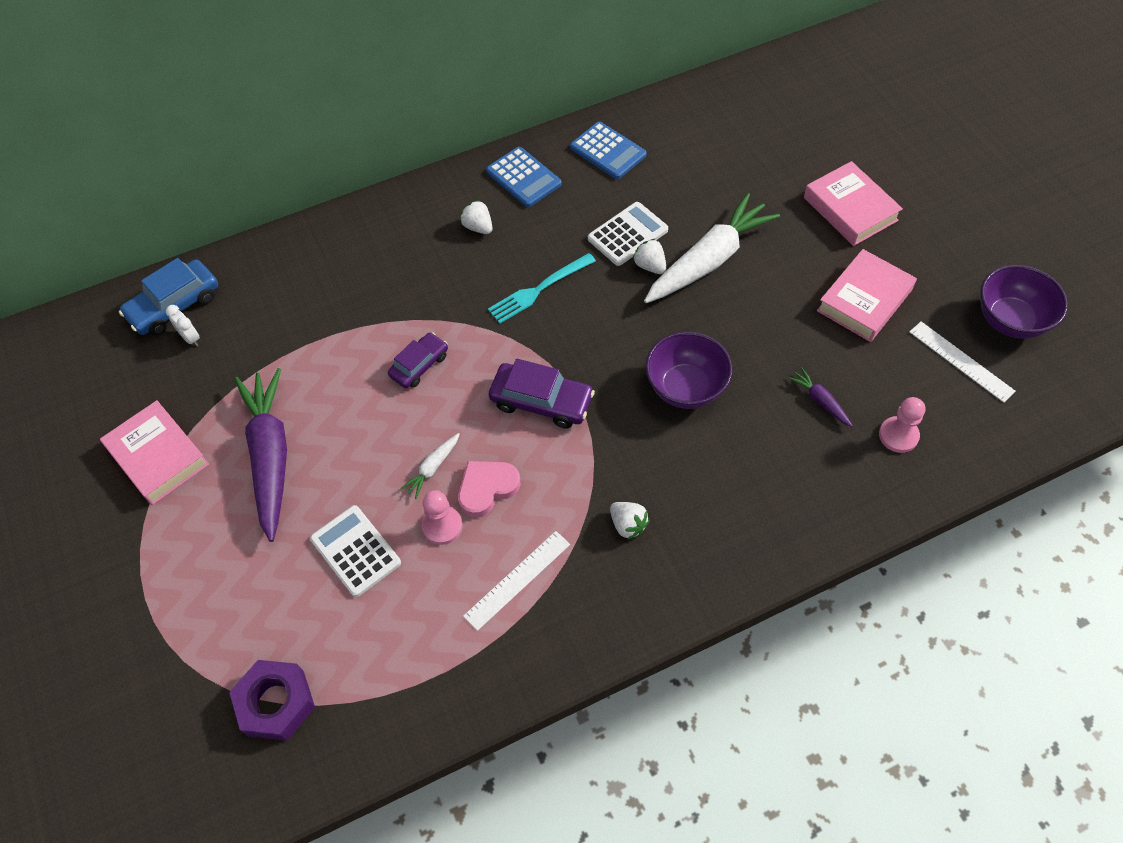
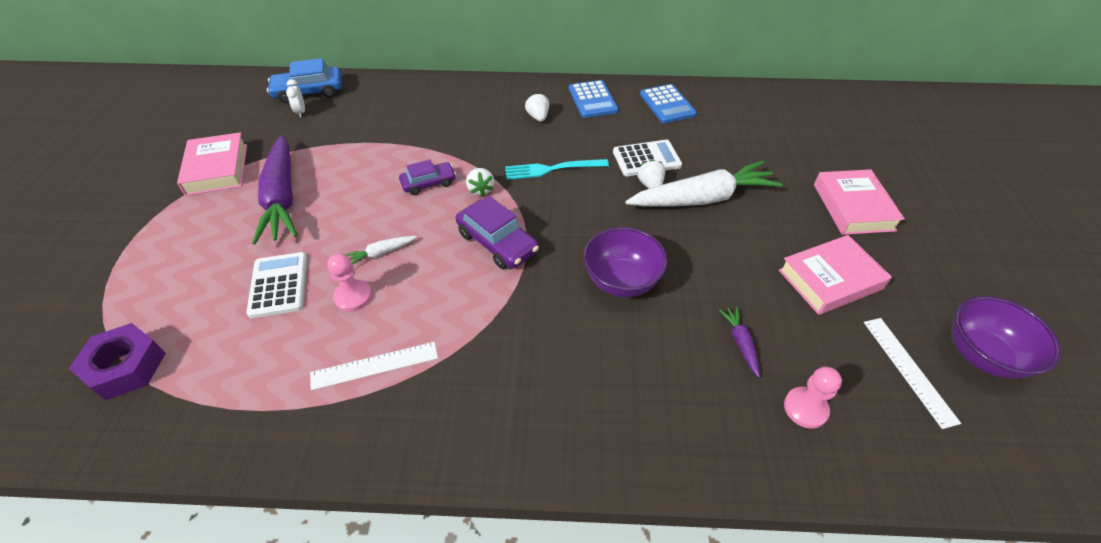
camera: 25 degrees right, 10 degrees down
(270, 456) = (282, 198): purple carrot -> purple carrot turned 150 degrees clockwise
(487, 488) = (408, 285): pink heart -> none
(628, 525) = (497, 366): white strawberry -> white strawberry (480, 189)

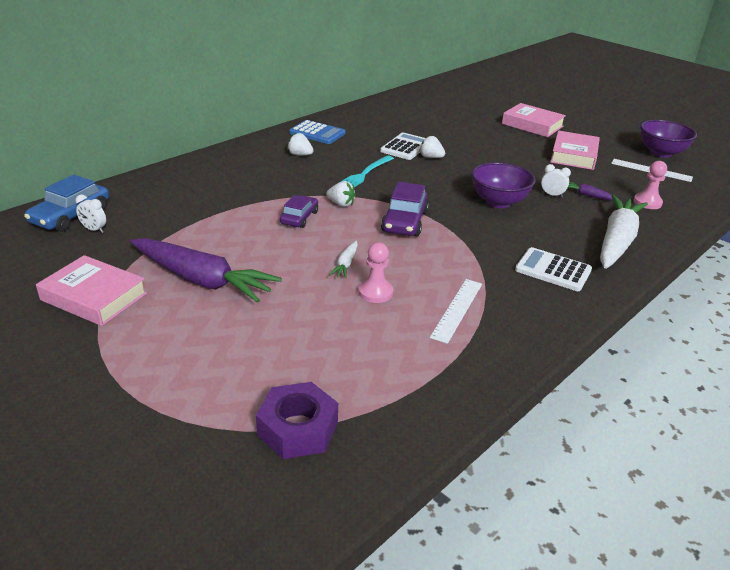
camera: 50 degrees left, 15 degrees down
(279, 285) = (312, 319): white calculator -> white calculator (553, 270)
(497, 242) = (404, 221): purple car -> purple car turned 105 degrees clockwise
(667, 104) = (366, 119): blue calculator -> none
(697, 313) = (552, 195): none -> white clock
(702, 198) = (466, 151): white carrot -> white carrot (616, 241)

